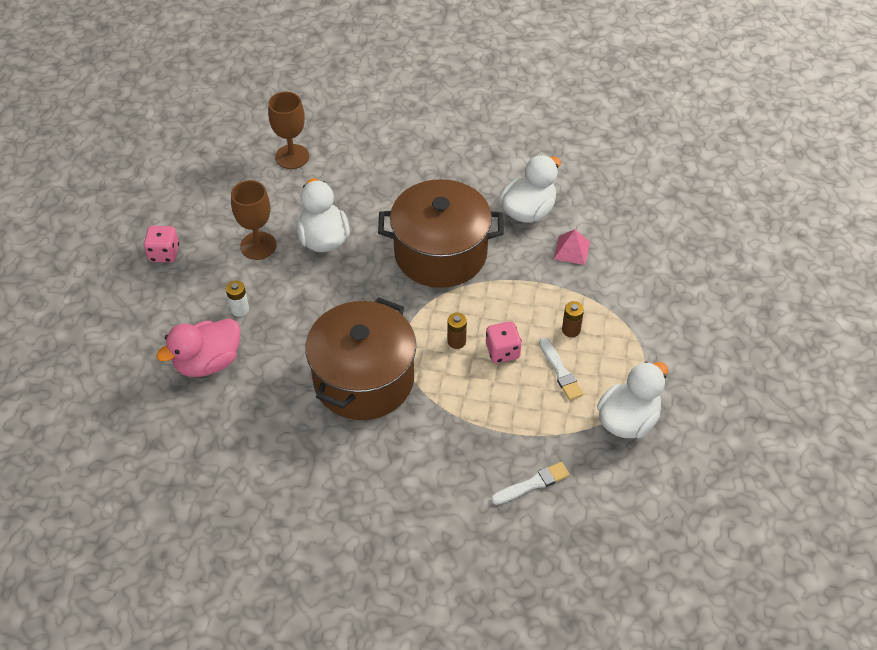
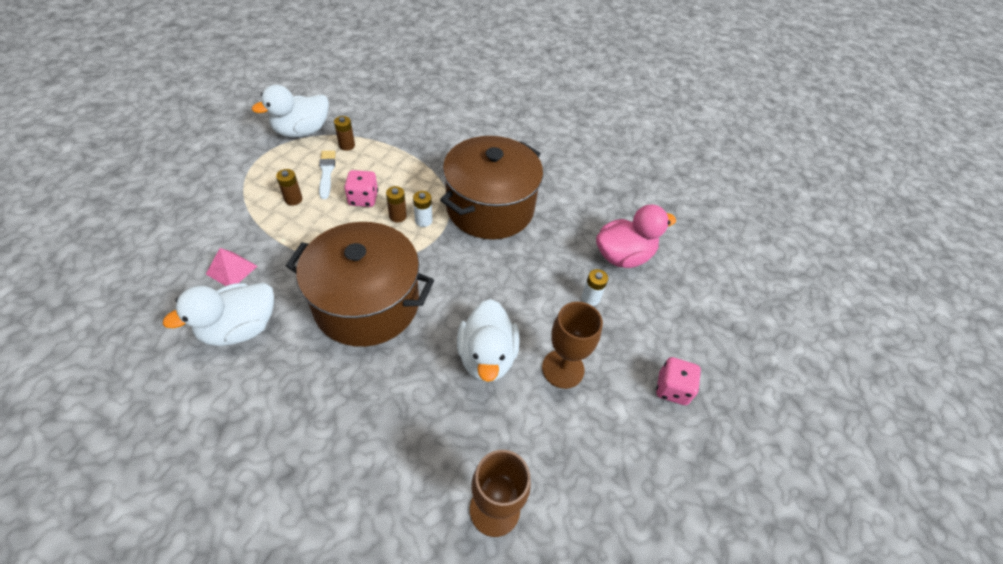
camera: 170 degrees left, 0 degrees up
(428, 344) = (423, 220): none -> white battery
(532, 484) = (396, 116): white brush -> none
(563, 416) = (347, 145): none -> brown battery

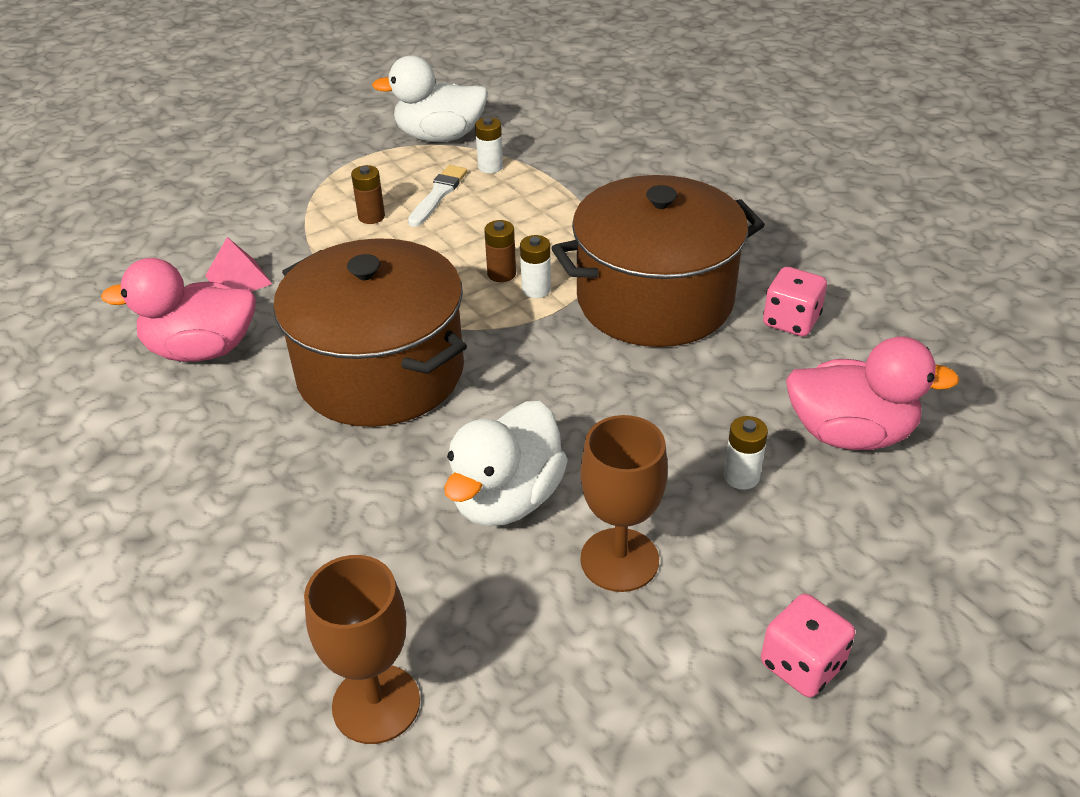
camera: 35 degrees right, 10 degrees down
(240, 328) = (202, 350): white duck -> pink duck
(347, 145) = (490, 167): brown battery -> white battery
(363, 199) = (467, 239): pink dice -> pink dice (791, 321)

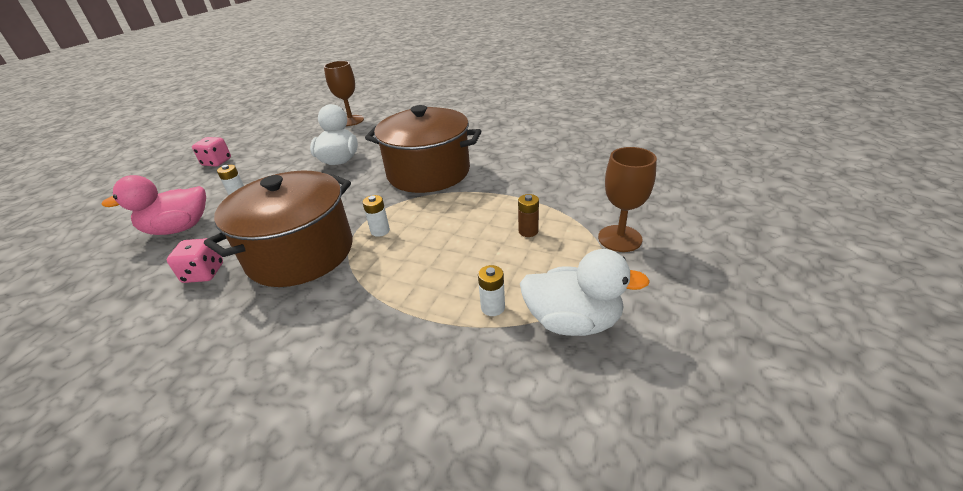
camera: 150 degrees right, 5 degrees down
(202, 350) = (516, 152): pink duck -> none
(238, 279) = (547, 176): pink pyramid -> none
(438, 195) = (505, 264): white brush -> none
(439, 136) = (573, 321): white duck -> white duck turned 45 degrees clockwise
(501, 274) = (408, 231): brown battery -> none
(619, 560) = (287, 161): brown goblet -> brown goblet (619, 238)

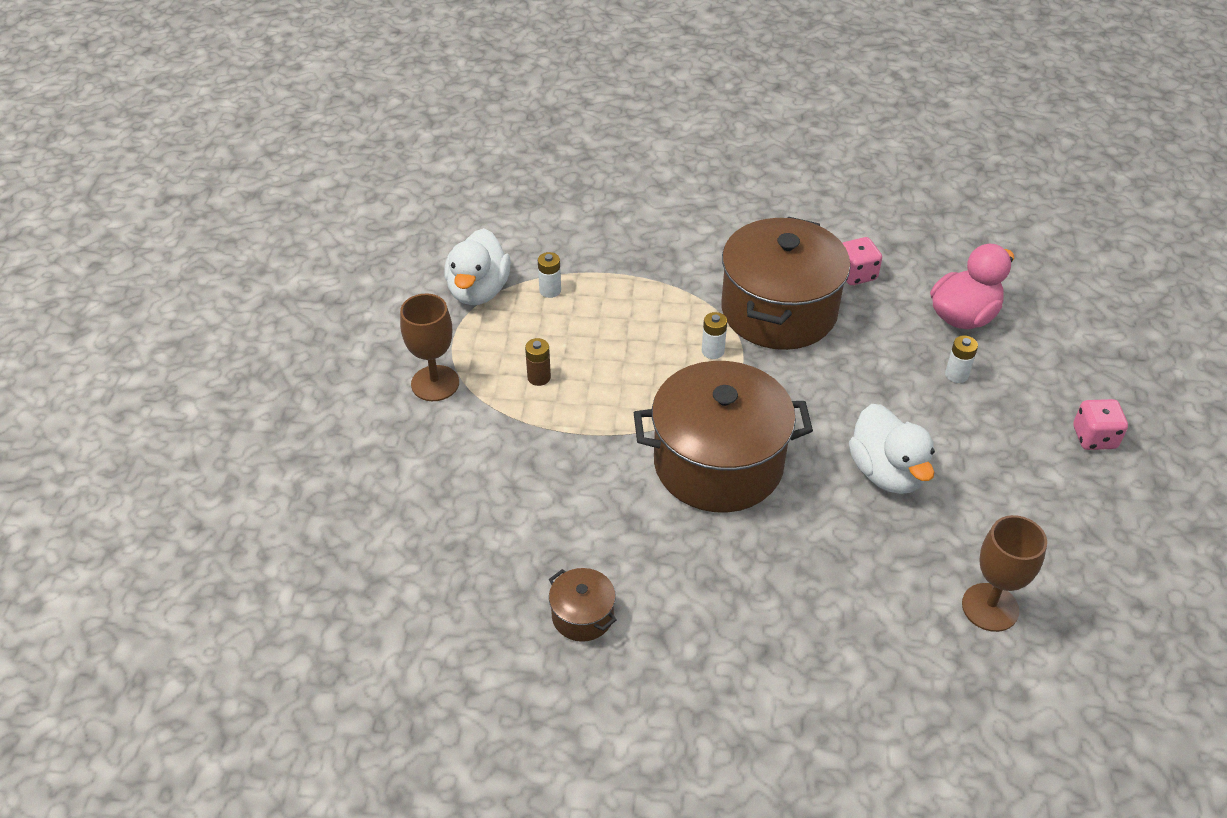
camera: 160 degrees right, 10 degrees up
(535, 130) = (582, 616): none -> brown pot
(573, 321) = (478, 291): white duck -> white duck turned 75 degrees counterclockwise

